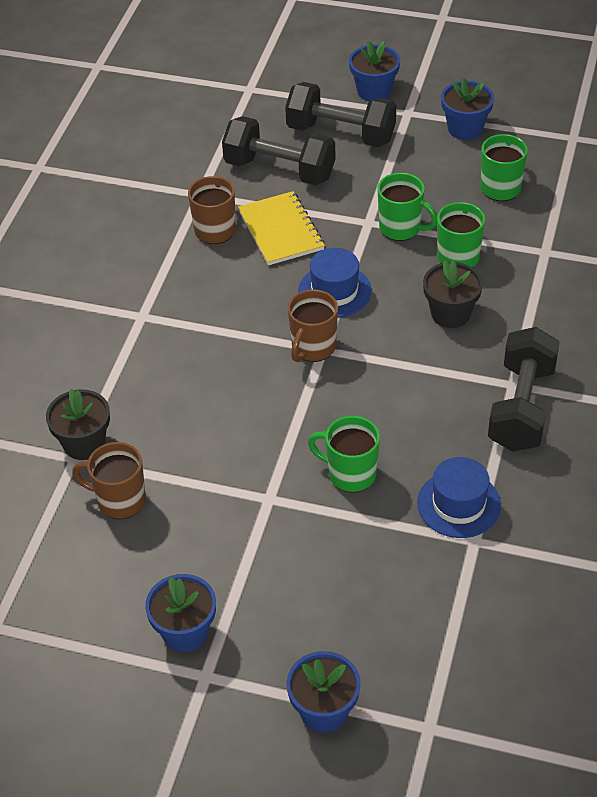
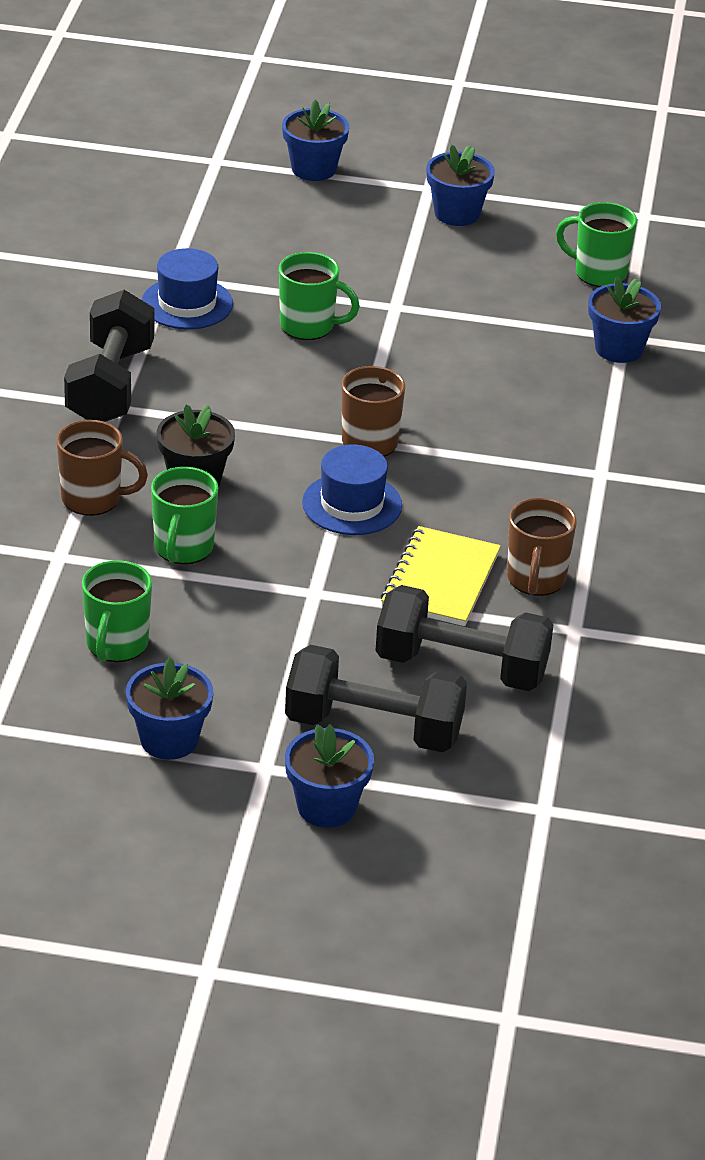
camera: 170 degrees right, 10 degrees down
(84, 443) = (619, 349): black flower pot -> blue flower pot
(119, 500) = (559, 303): brown mug -> brown mug (93, 499)
(281, 230) = (440, 580): yellow notebook -> yellow notebook turned 45 degrees clockwise
(401, 228) = (266, 584): green mug -> green mug (598, 273)

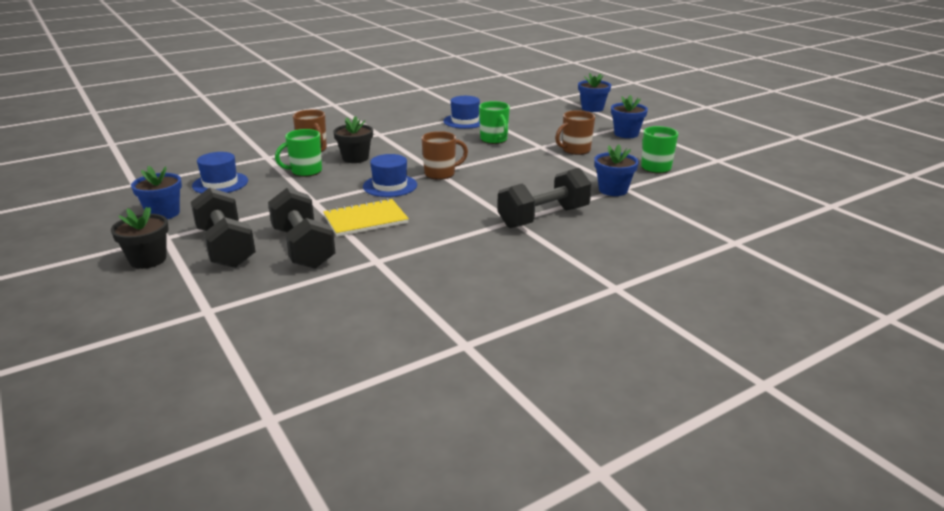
camera: 50 degrees right, 10 degrees down
(110, 385) = (390, 129): black dumbbell -> black dumbbell (543, 217)
(116, 645) = (220, 183): green mug -> blue hat
(326, 807) = (148, 260): blue flower pot -> black flower pot
(535, 580) = (401, 238): brown mug -> brown mug (575, 150)

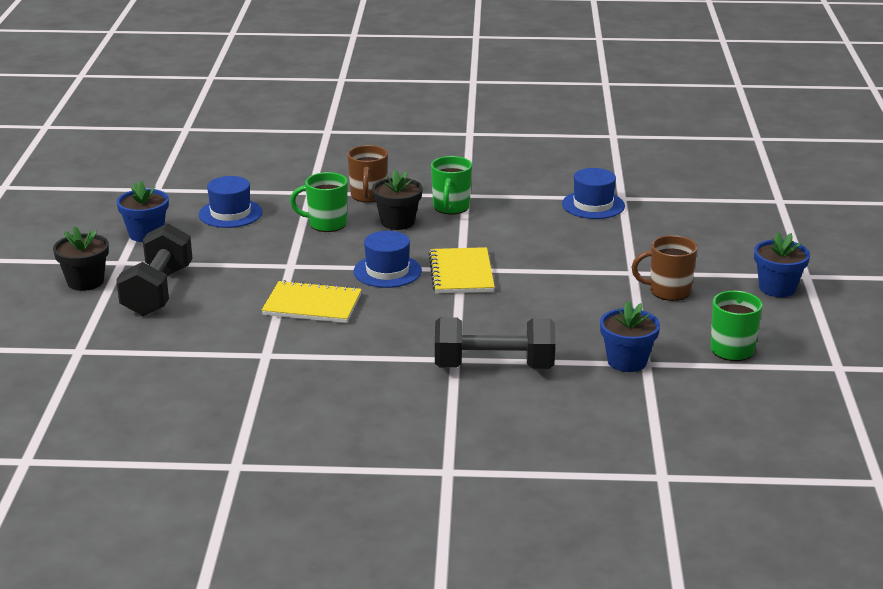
camera: 35 degrees right, 0 degrees up
(303, 248) = (220, 316): black dumbbell -> none
(441, 174) = (461, 273): brown mug -> yellow notebook
(494, 140) = (589, 244): green mug -> green mug (451, 208)
(592, 108) = (796, 233): blue flower pot -> none

